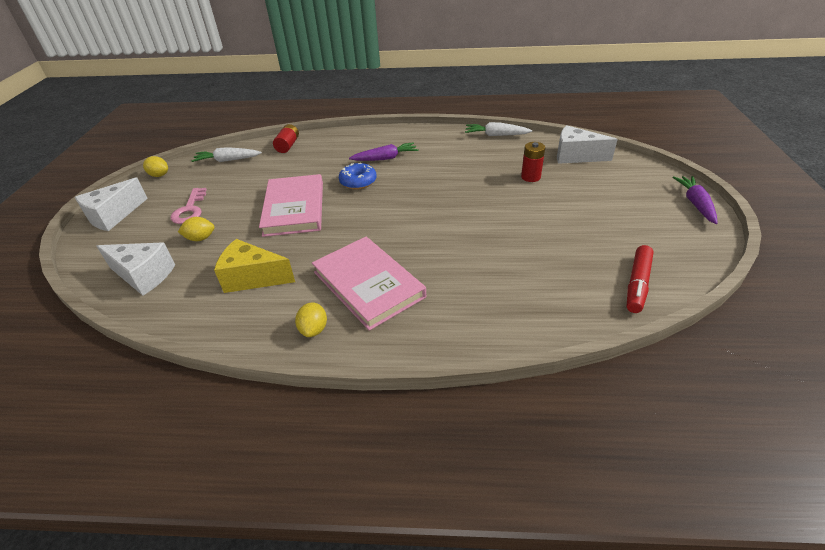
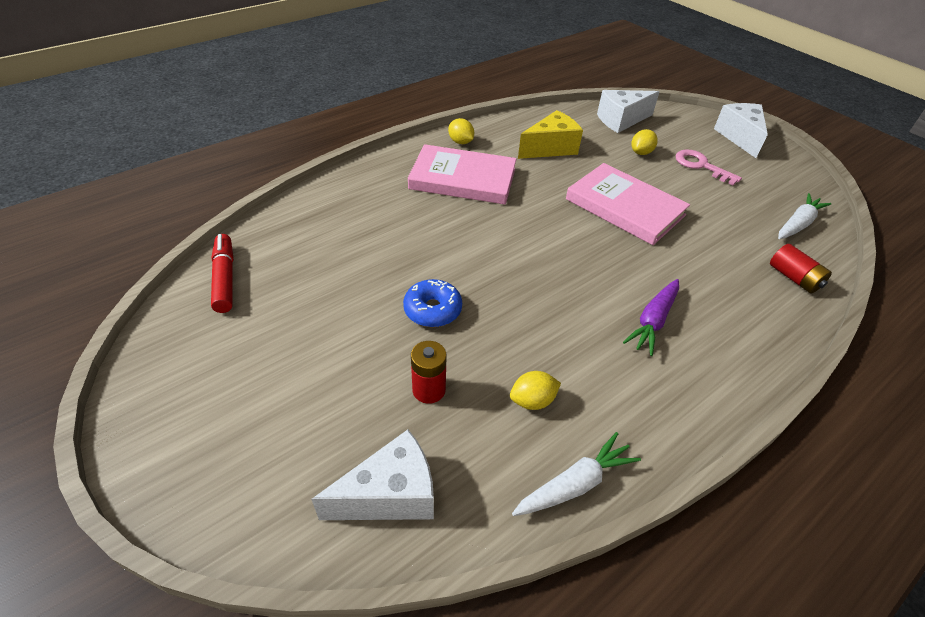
camera: 135 degrees right, 5 degrees up
(159, 175) = (805, 179): yellow lemon -> yellow lemon (532, 401)
(358, 182) = (622, 266): blue donut -> blue donut (432, 310)
(695, 204) = (151, 458): purple carrot -> none

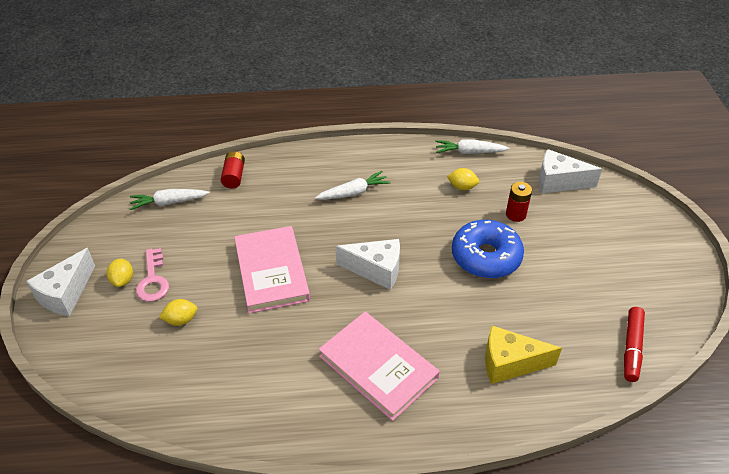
camera: 145 degrees left, 0 degrees up
(432, 310) = (486, 257): blue donut -> blue donut, size x1.65
(460, 142) = (339, 424): yellow lemon -> yellow lemon (123, 280)
(550, 148) = (257, 368): yellow cheese -> yellow cheese (510, 363)
(621, 120) = (138, 374): white cheese -> white cheese (376, 270)
(653, 321) = (353, 192): purple carrot -> white carrot

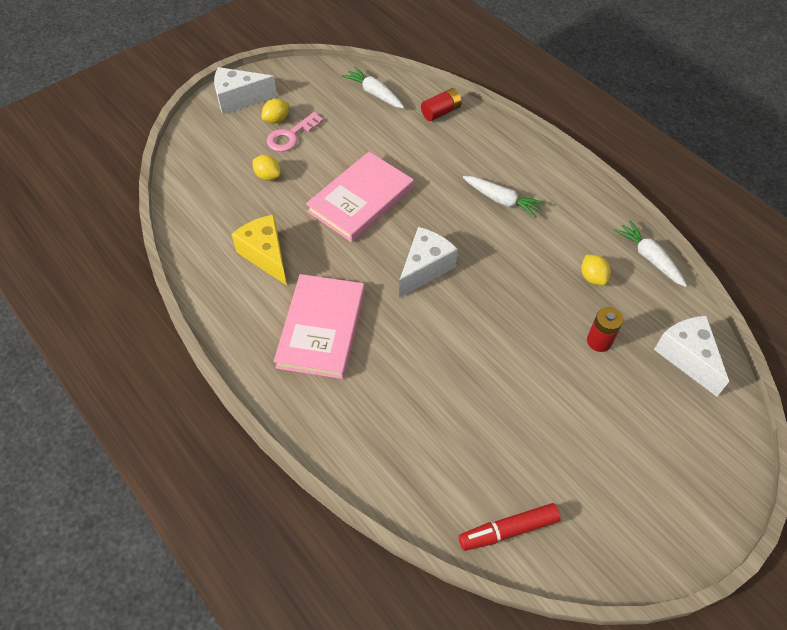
camera: 55 degrees right, 10 degrees up
(376, 270) = (425, 268): white cheese -> white cheese turned 120 degrees counterclockwise
(486, 257) = (517, 344): blue donut -> none
(510, 363) = (402, 427): yellow cheese -> yellow cheese (266, 255)

